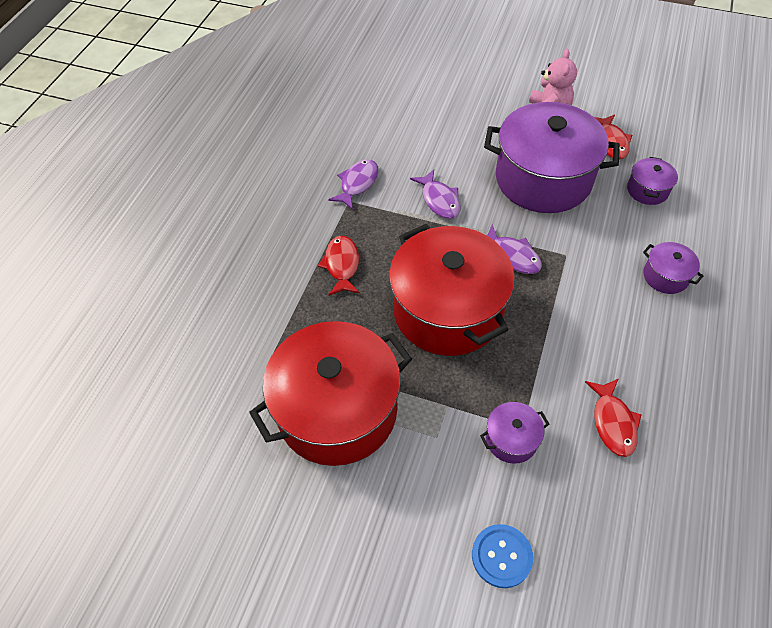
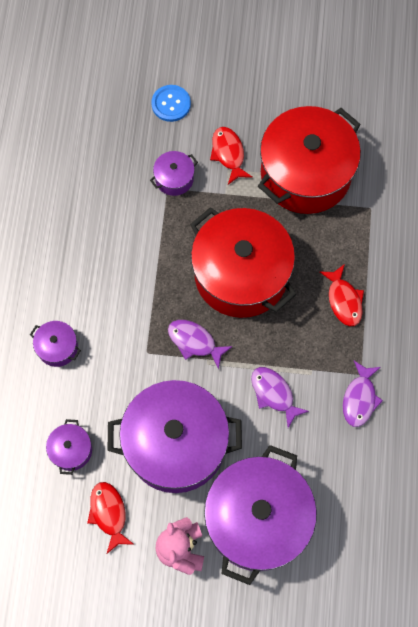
camera: 165 degrees right, 15 degrees up
(477, 120) = (257, 519): none -> purple pot
(613, 422) = (101, 206): red fish -> red fish (228, 154)

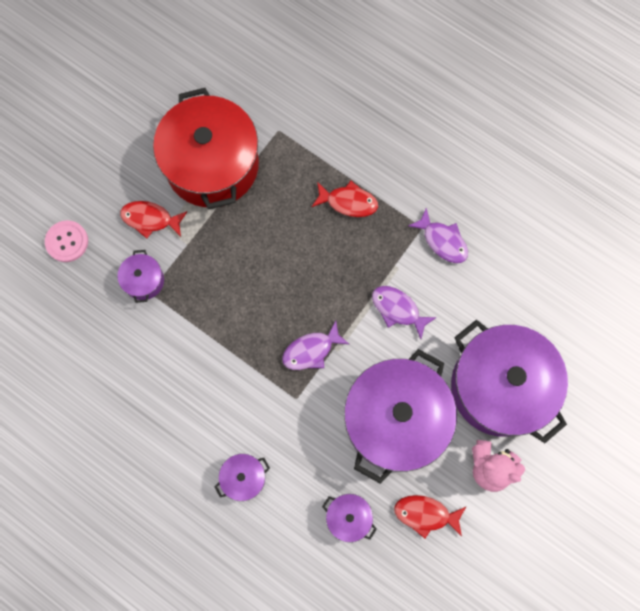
camera: 60 degrees left, 5 degrees up
(171, 104) = (67, 241): blue button -> pink button
(241, 274) = (272, 274): red pot -> none
(274, 394) = (398, 309): purple fish -> purple fish turned 45 degrees clockwise

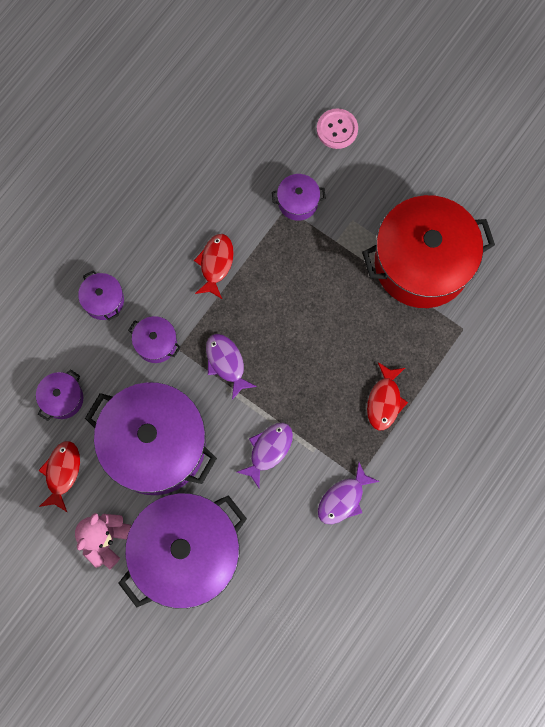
camera: 90 degrees right, 0 degrees up
(150, 219) = (361, 205): red fish -> red fish (215, 264)
(290, 421) = (156, 343): none -> purple pot

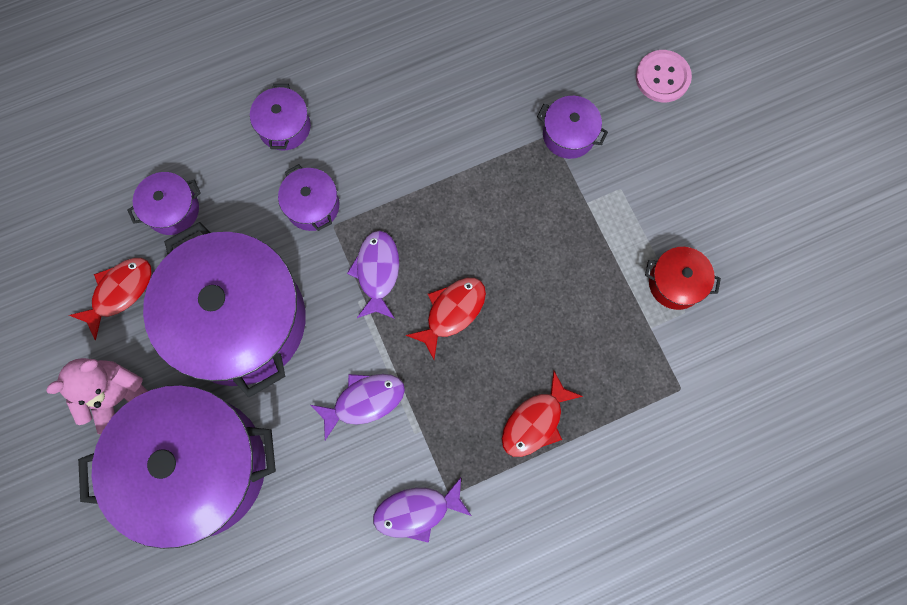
camera: 30 degrees right, 0 degrees up
(215, 264) = (433, 153): red fish -> red fish (452, 312)
(422, 263) = (675, 283): red pot -> red pot, size x0.42

